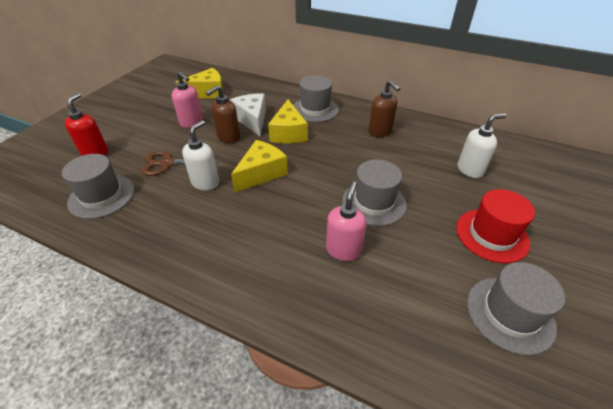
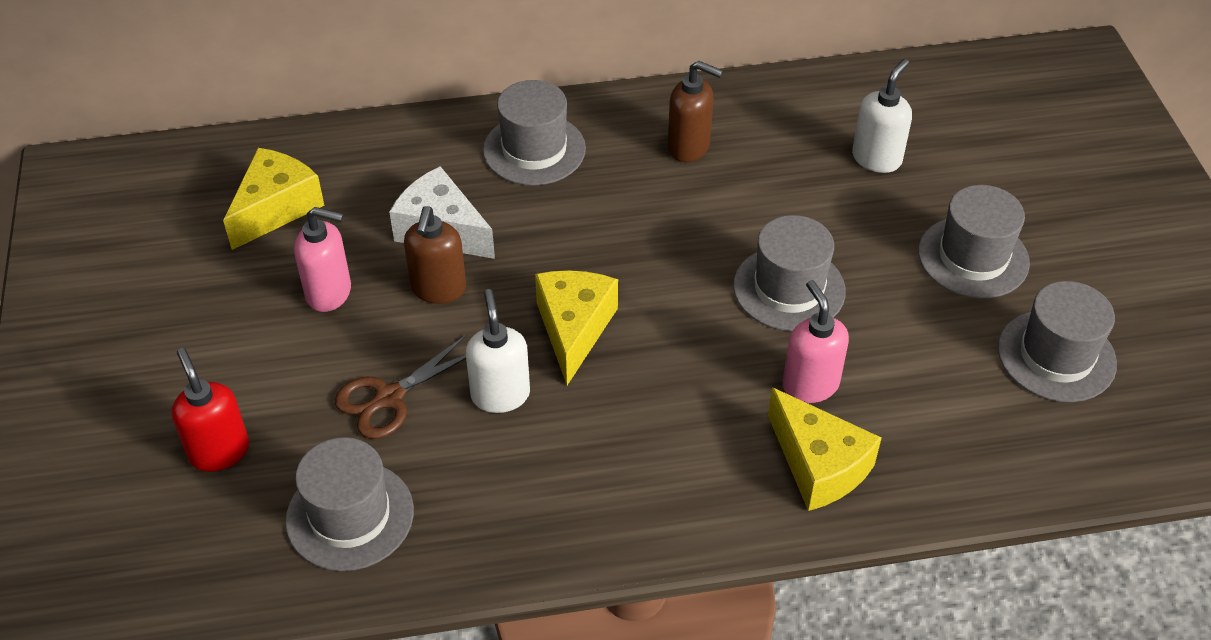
camera: 35 degrees left, 5 degrees up
(288, 133) = (538, 226): yellow cheese -> yellow cheese (818, 465)
(491, 235) = (973, 257): red hat -> grey hat

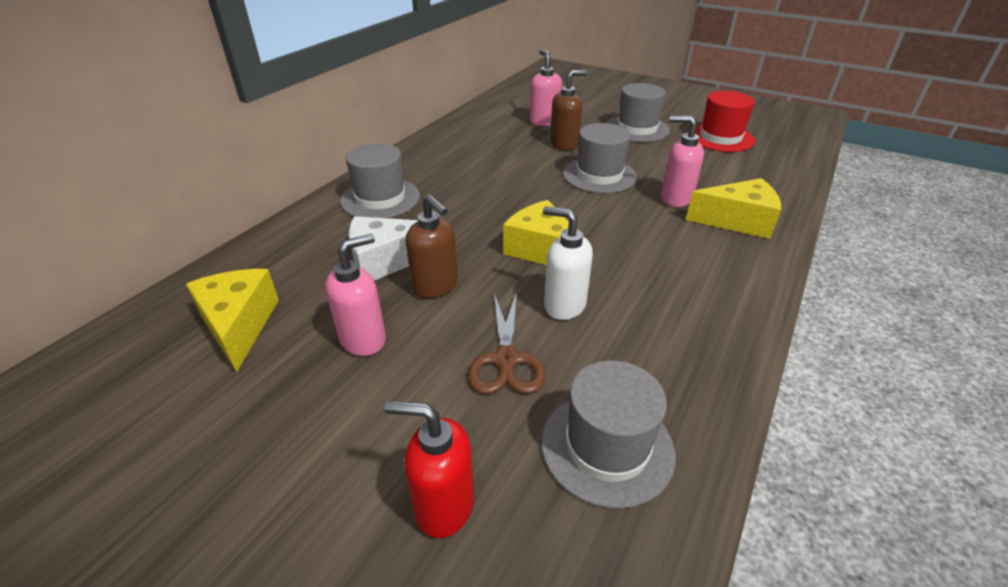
camera: 50 degrees left, 10 degrees down
(689, 147) = (460, 157): brown soap dispenser -> brown soap dispenser (564, 144)
(877, 158) = (544, 121): white soap dispenser -> pink soap dispenser
(1056, 356) = (720, 138): grey hat -> red hat

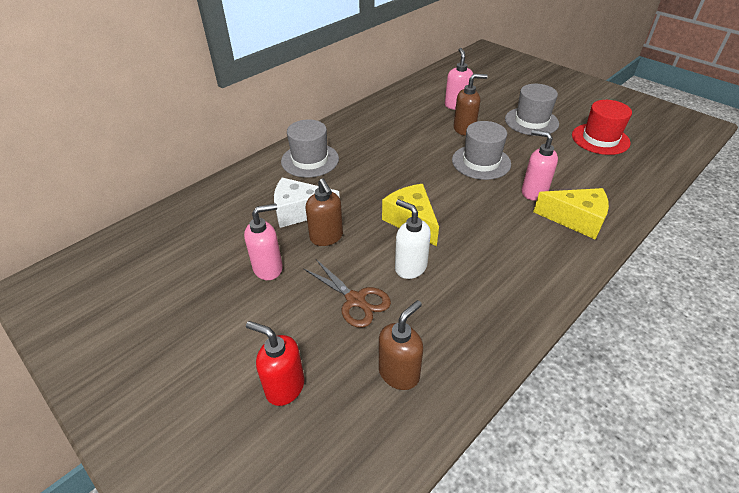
camera: 15 degrees right, 5 degrees up
(239, 325) = (195, 244): yellow cheese -> none
(506, 360) = (355, 300): brown scissors -> brown scissors turned 60 degrees counterclockwise
(607, 447) = (399, 373): grey hat -> brown soap dispenser

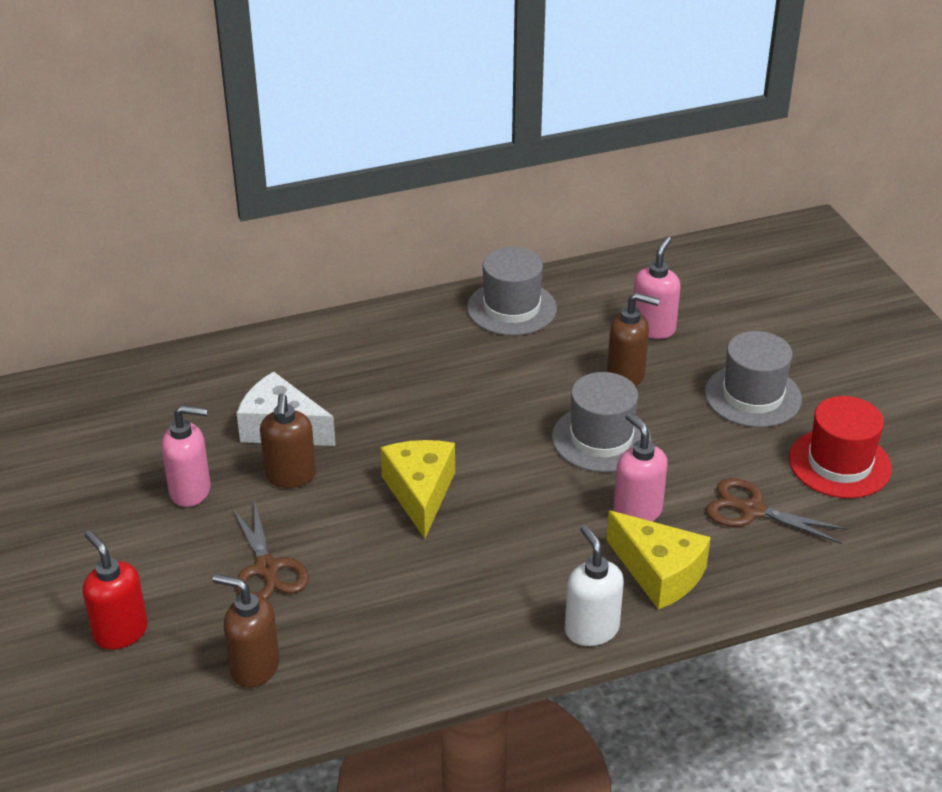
camera: 25 degrees right, 5 degrees down
(310, 160) = (350, 354): grey hat -> grey hat (511, 308)
(399, 373) = (254, 667): brown soap dispenser -> brown soap dispenser turned 135 degrees counterclockwise
(410, 267) = (367, 553): white soap dispenser -> white soap dispenser (591, 629)
(586, 173) = (752, 510): none -> brown scissors

